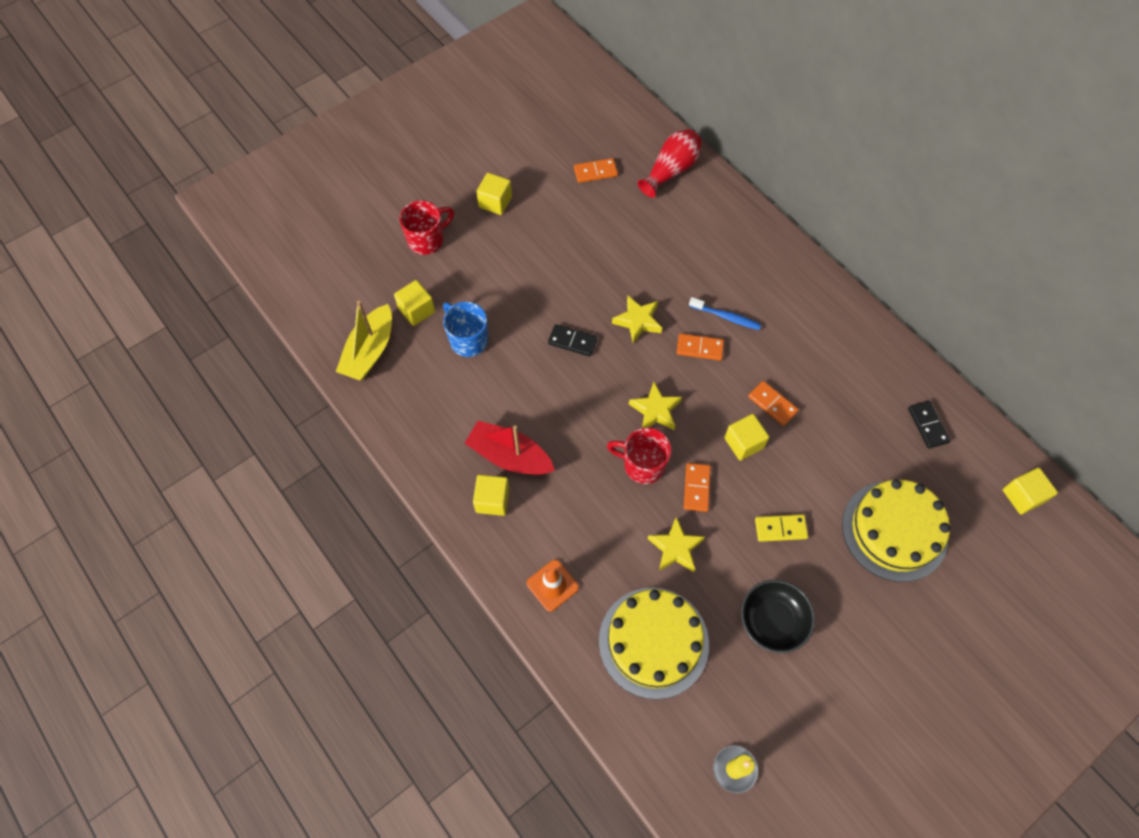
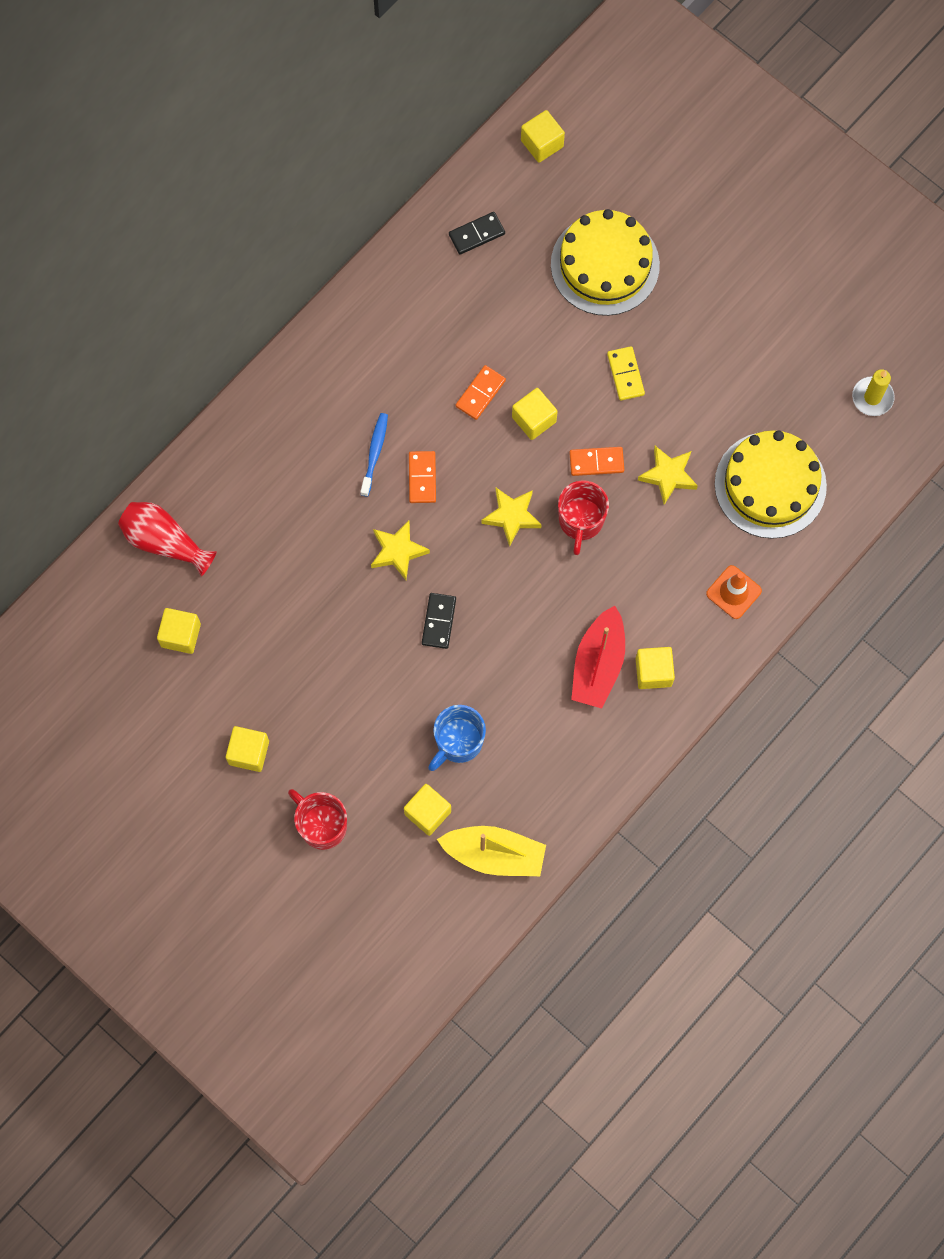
camera: 100 degrees left, 10 degrees up
(595, 172) = (181, 635): orange domino -> yellow cube
(773, 621) = (724, 374): black bowl -> none

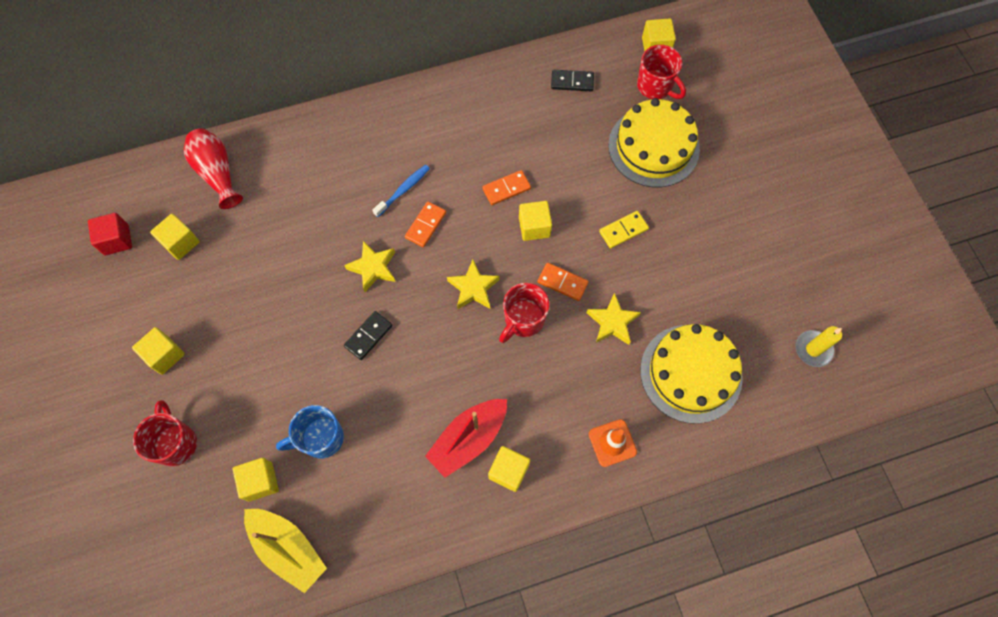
camera: 30 degrees right, 5 degrees down
(111, 669) = (117, 240): none -> red cube
(568, 193) = (655, 86): none -> red mug
(625, 374) = (623, 230): yellow domino -> yellow domino turned 45 degrees clockwise

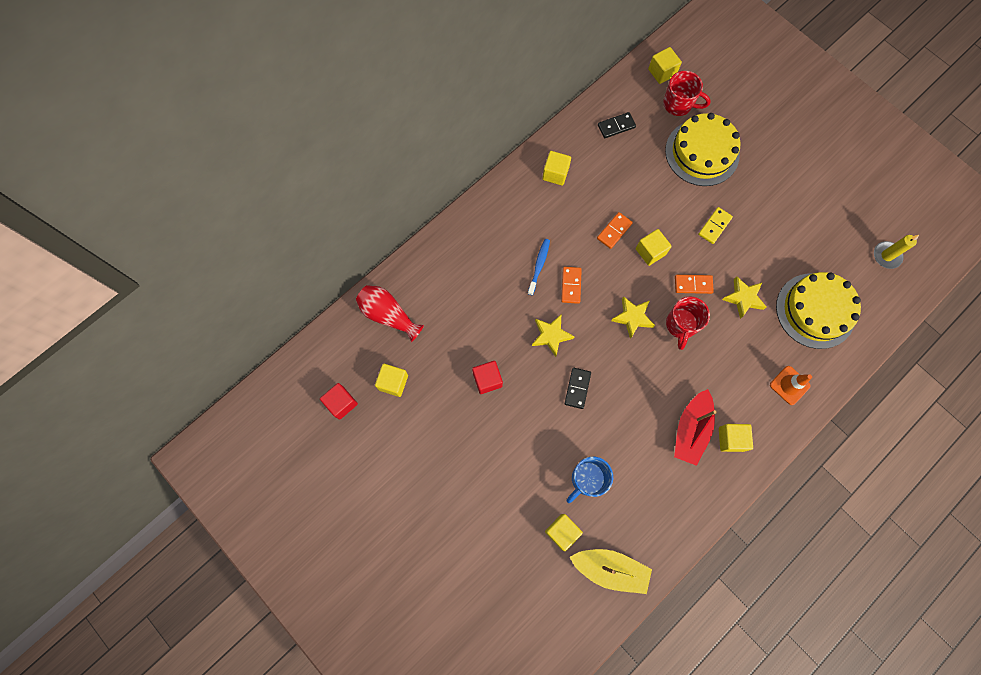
camera: 25 degrees left, 5 degrees up
(165, 355) = (434, 473): yellow cube -> yellow cube (555, 173)
(176, 443) = (483, 534): red mug -> none
(278, 283) = (487, 380): none -> red cube

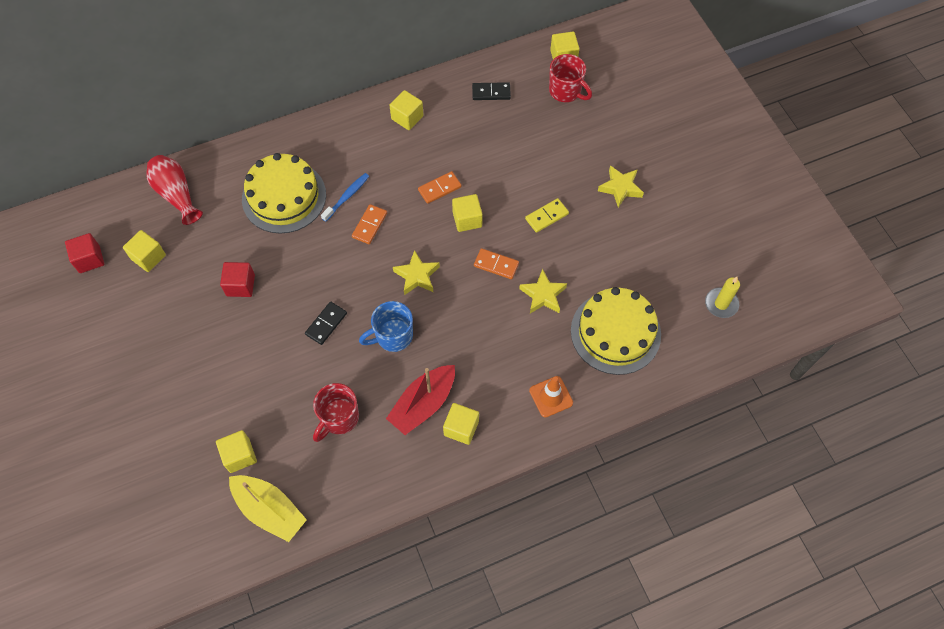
camera: 20 degrees right, 10 degrees down
(551, 335) = (325, 265): yellow star -> yellow star (620, 188)
(587, 479) = (291, 414): blue mug -> blue mug (393, 336)
(681, 325) = (464, 299): red mug -> red mug (339, 418)
(702, 152) = (568, 143): yellow cake -> yellow cake (284, 197)

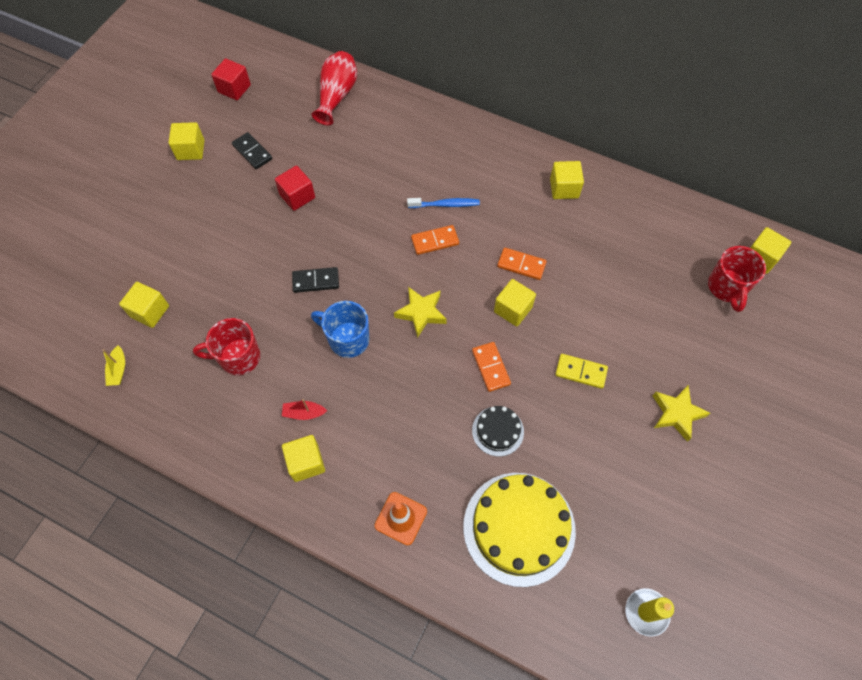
camera: 50 degrees right, 0 degrees up
(148, 257) = (268, 121): yellow cube -> yellow cube (191, 150)
(269, 510) = (118, 370): yellow boat -> yellow boat, size x0.46
(284, 197) = (402, 163): yellow cake -> none
(423, 404) = (304, 413): red boat -> red boat, size x0.46
(491, 93) = (657, 230): black domino -> black domino (252, 152)
(543, 295) = (498, 431): yellow star -> black cake

